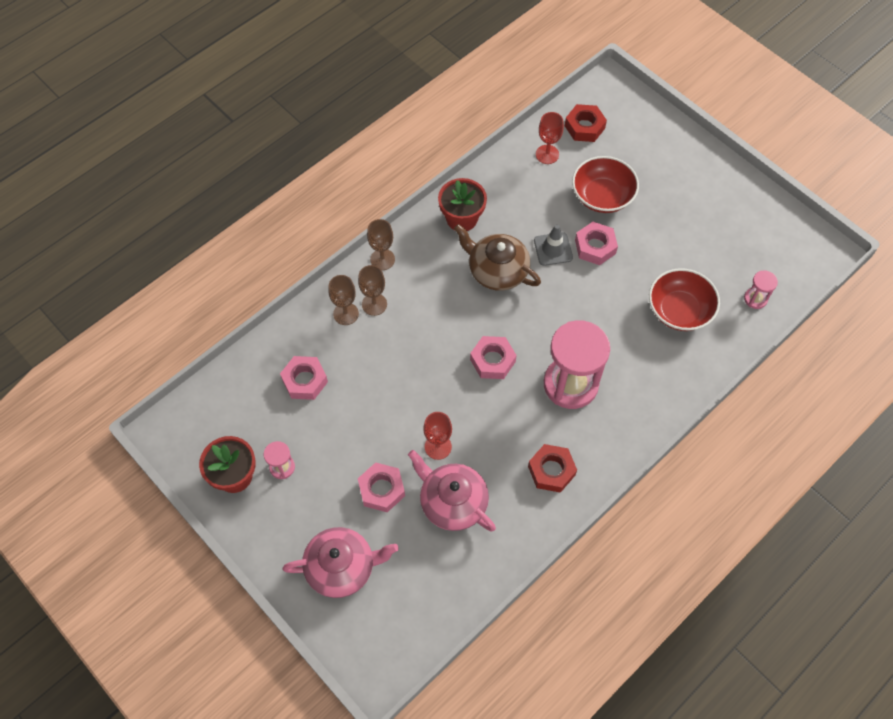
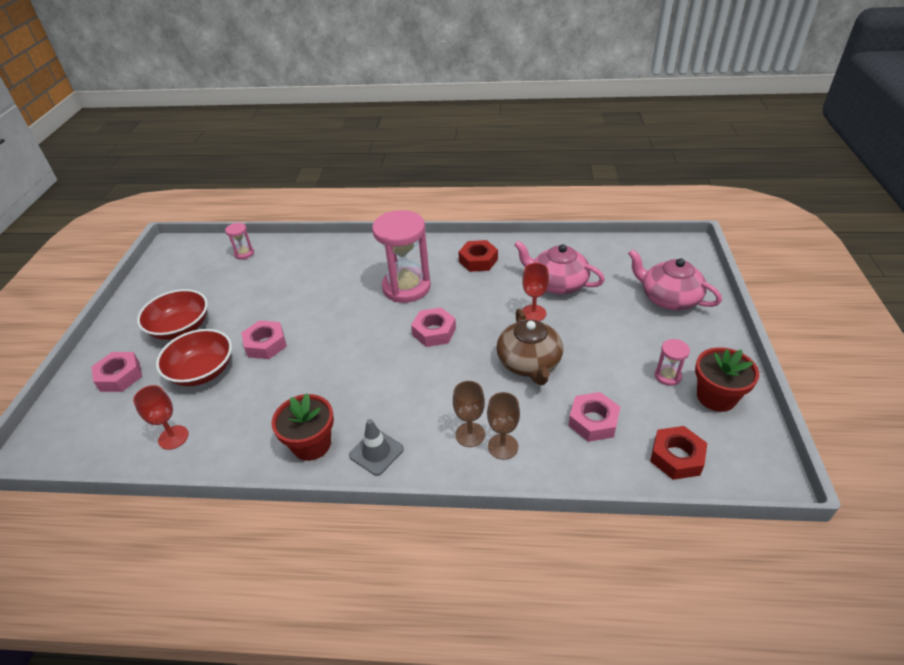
camera: 130 degrees left, 20 degrees down
(382, 259) = (418, 467): brown goblet -> none
(382, 489) = (599, 317): pink nut -> pink nut (120, 376)
(452, 502) = (557, 283): pink teapot -> pink teapot turned 120 degrees clockwise
(497, 270) = (347, 382): brown teapot -> brown teapot (529, 363)
(553, 249) = (291, 365): grey traffic cone -> grey traffic cone (376, 452)
(584, 127) = (113, 434): red nut -> red nut (676, 457)
(679, 310) = (288, 276): red bowl -> red bowl (181, 328)

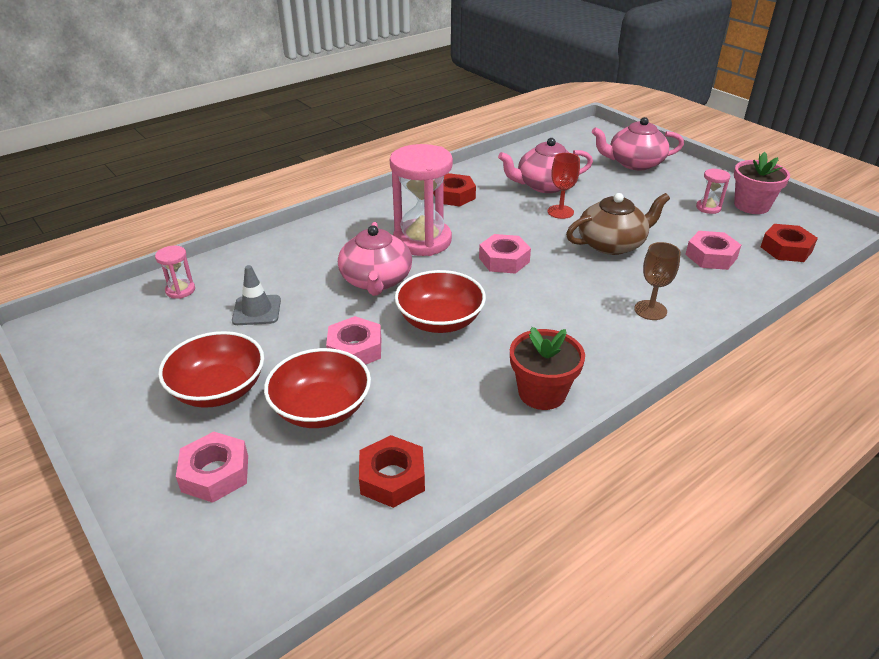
camera: 45 degrees left, 5 degrees down
(173, 437) = (392, 478): red goblet -> red nut
(332, 354) = (440, 320): none -> red bowl
(340, 302) = (376, 280): none -> pink teapot
(376, 452) = (604, 363): grey traffic cone -> grey traffic cone (257, 310)
(503, 446) = (684, 304): brown goblet -> none
(529, 363) = (612, 244): brown teapot -> brown teapot turned 60 degrees counterclockwise
(716, 397) = (751, 205): red flower pot -> pink flower pot

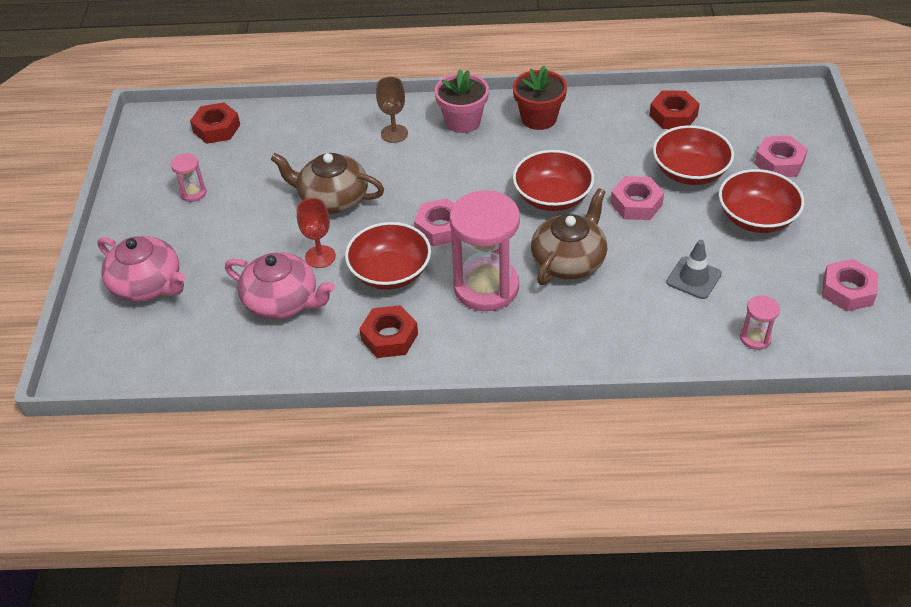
camera: 140 degrees left, 10 degrees up
(376, 280) = (569, 260): pink teapot -> brown teapot
(500, 222) = (390, 272): none -> red bowl
(711, 256) = (280, 150): pink nut -> pink nut (847, 290)
(751, 205) = (156, 176): pink flower pot -> pink flower pot (463, 121)

